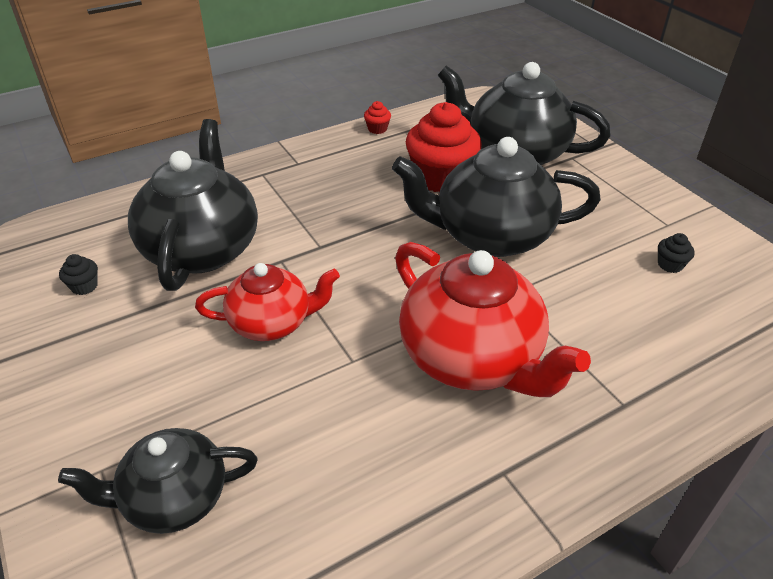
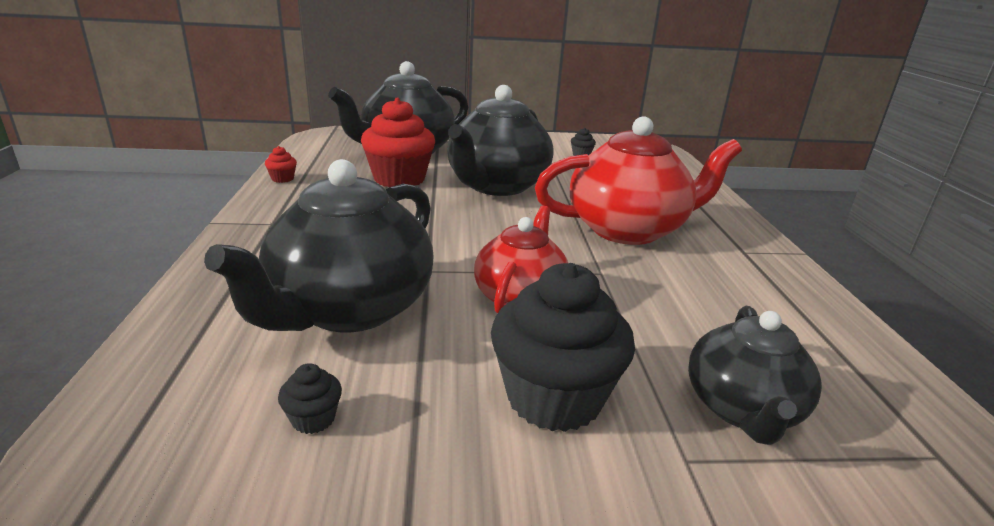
camera: 65 degrees left, 15 degrees down
(144, 381) = (554, 398): none -> black cupcake
(202, 249) = (349, 309): black teapot -> black teapot turned 90 degrees counterclockwise

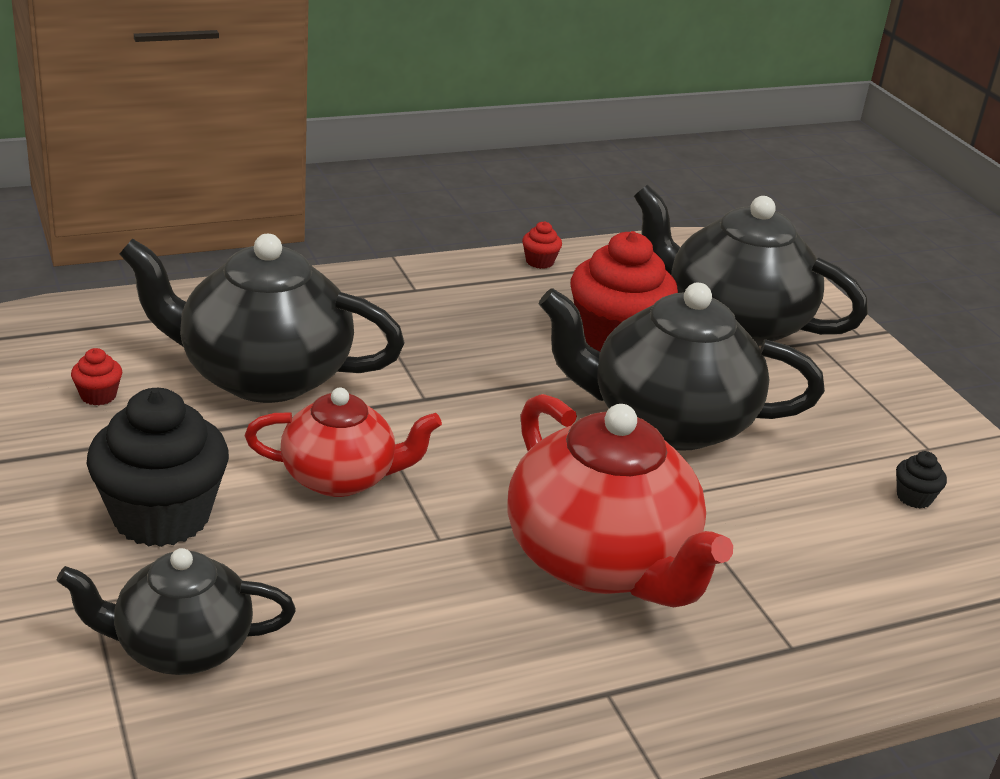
camera: 70 degrees right, 5 degrees up
(313, 419) = (98, 396): black cupcake -> red cupcake

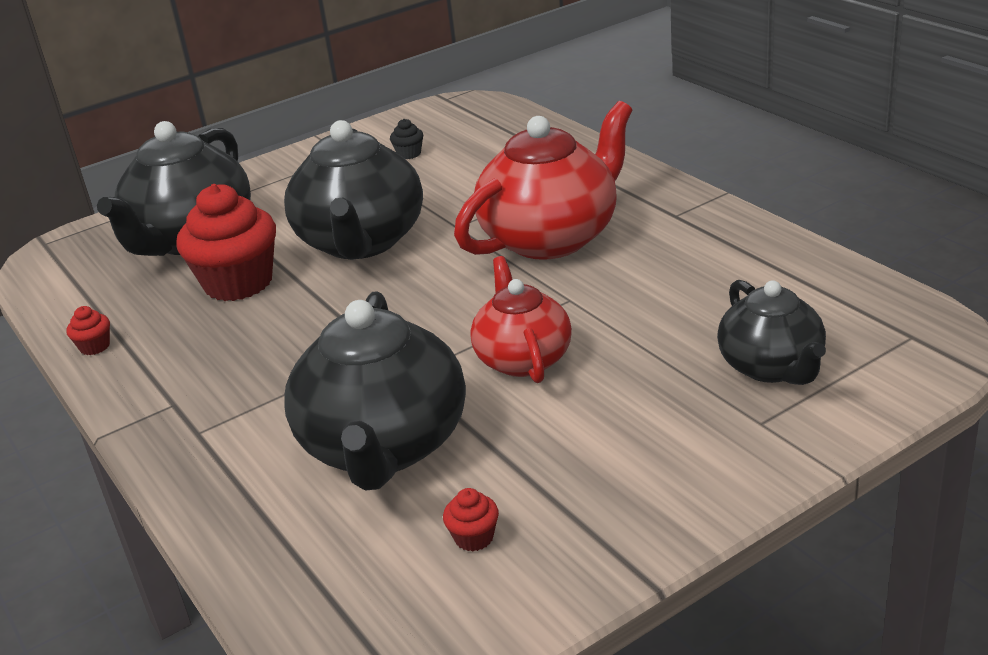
camera: 95 degrees left, 0 degrees up
(161, 516) = (635, 428): black cupcake -> none

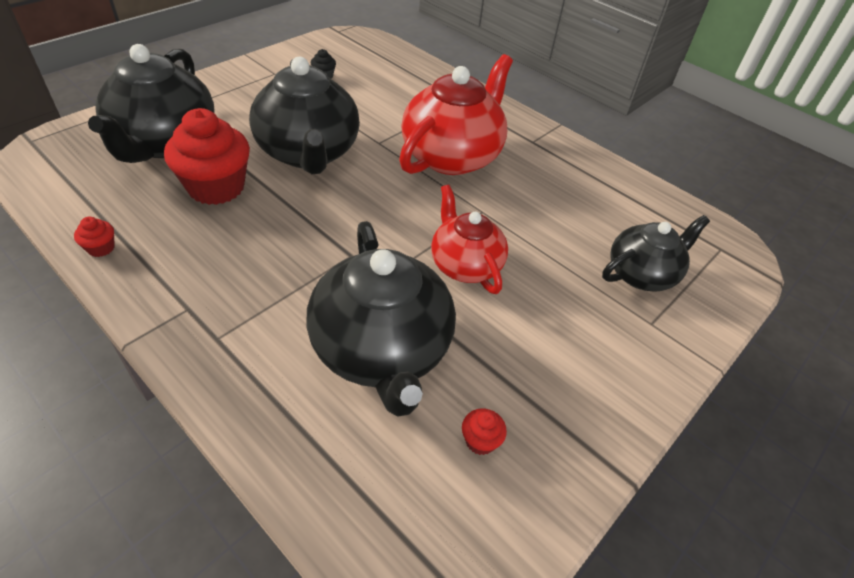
camera: 20 degrees left, 15 degrees up
(771, 367) = (641, 274): black teapot -> black teapot turned 90 degrees counterclockwise

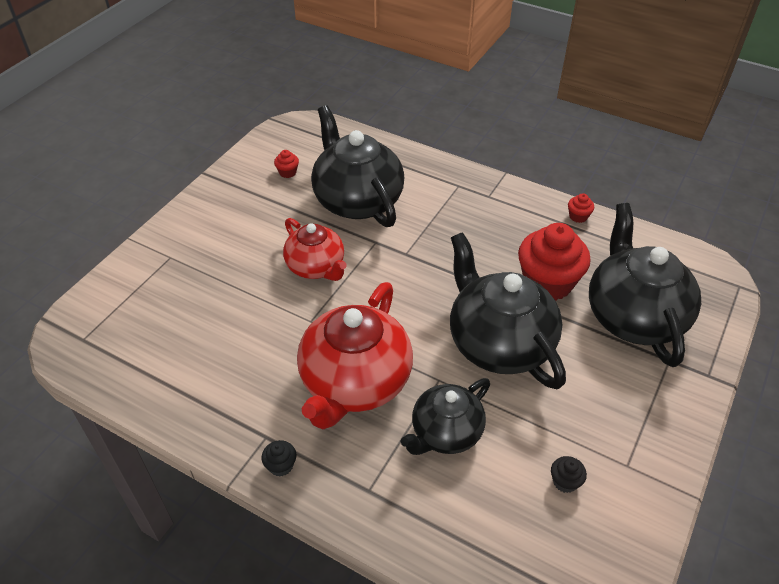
camera: 170 degrees right, 0 degrees up
(522, 124) = (281, 465): none -> black cupcake
(641, 274) = (168, 294): black teapot -> black teapot (445, 432)

